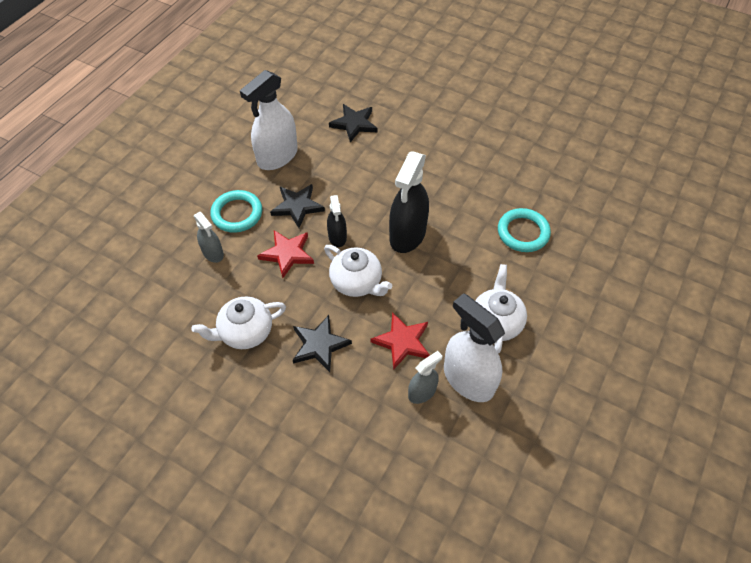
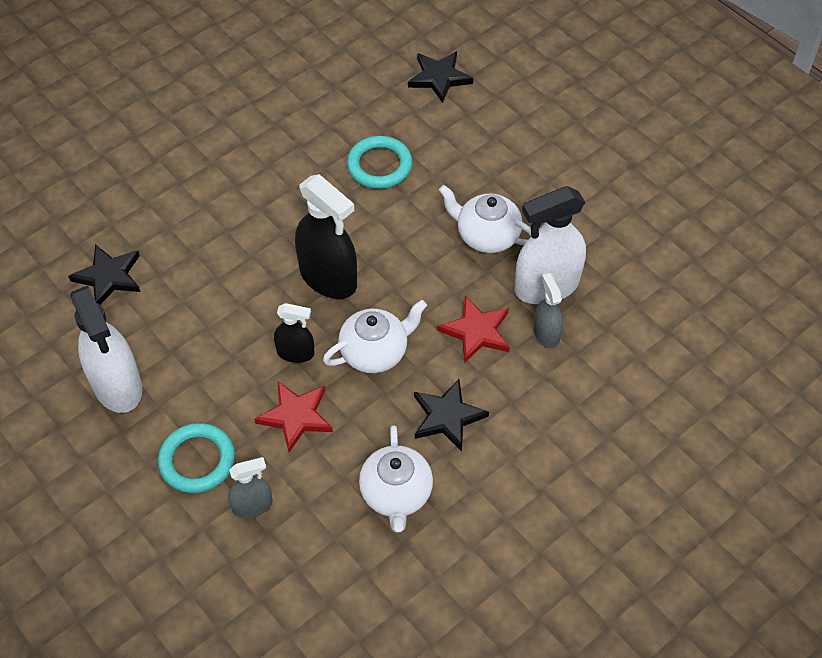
camera: 70 degrees left, 0 degrees up
(297, 206) = (222, 384): black star -> black star (439, 78)

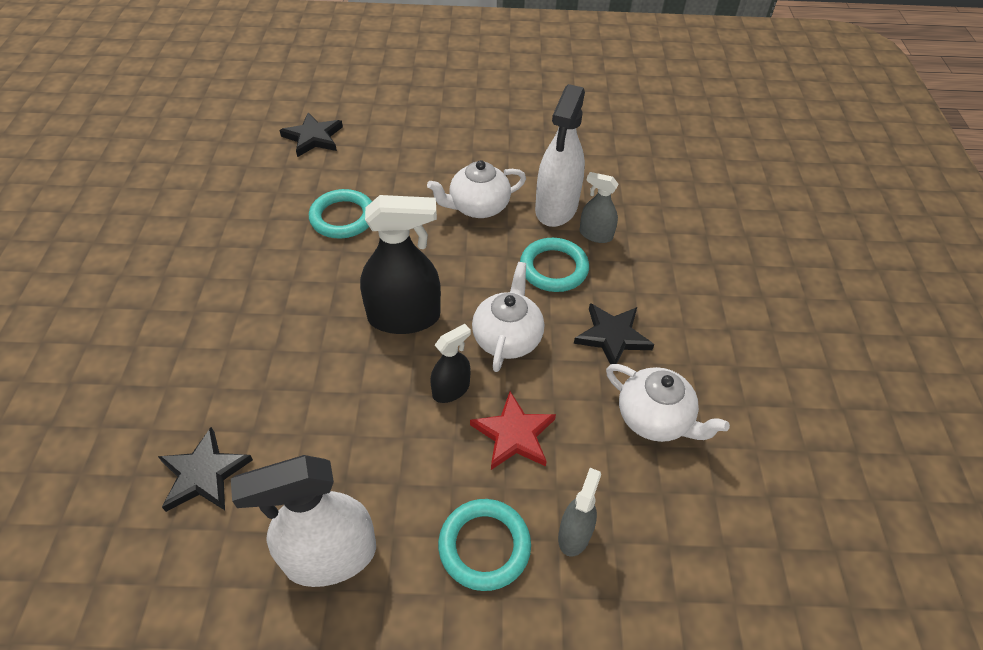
camera: 50 degrees left, 5 degrees down
(117, 385) = (330, 556): white spray bottle -> white spray bottle turned 150 degrees clockwise
(476, 331) = (553, 268): red star -> turquoise ring

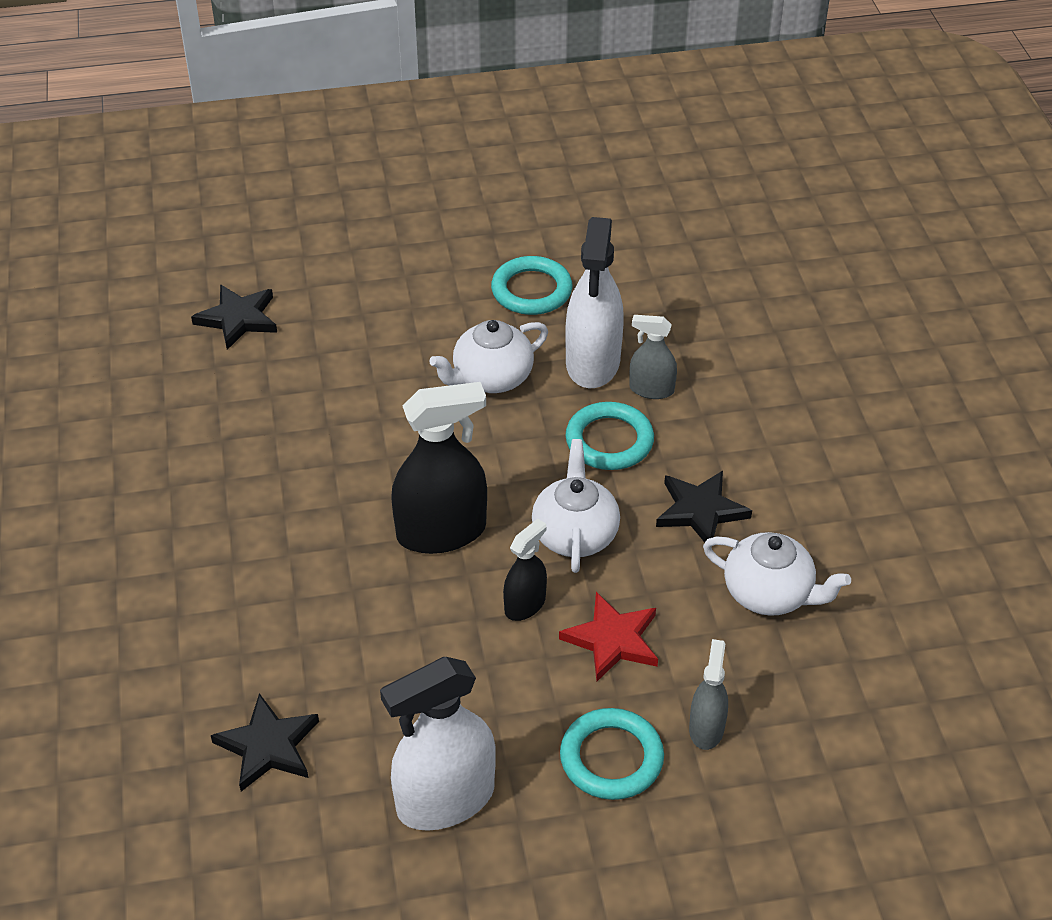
camera: 10 degrees left, 5 degrees down
(343, 217) = (319, 421): turquoise ring -> turquoise ring (531, 290)

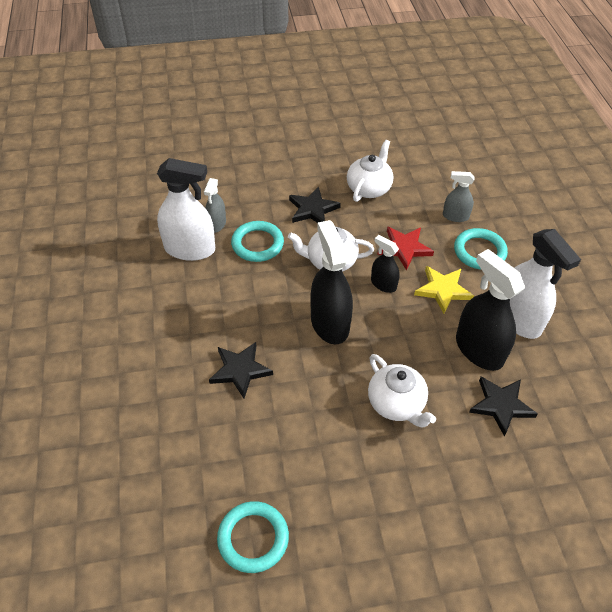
camera: 90 degrees left, 5 degrees up
(238, 319) = (107, 457): black star -> black star (240, 370)
(379, 729) = (479, 350): none -> black spray bottle
(491, 378) = (197, 299): white teapot -> white teapot (396, 403)
(513, 689) = (442, 290): none -> yellow star
(531, 290) = (115, 277): turquoise ring -> turquoise ring (253, 538)

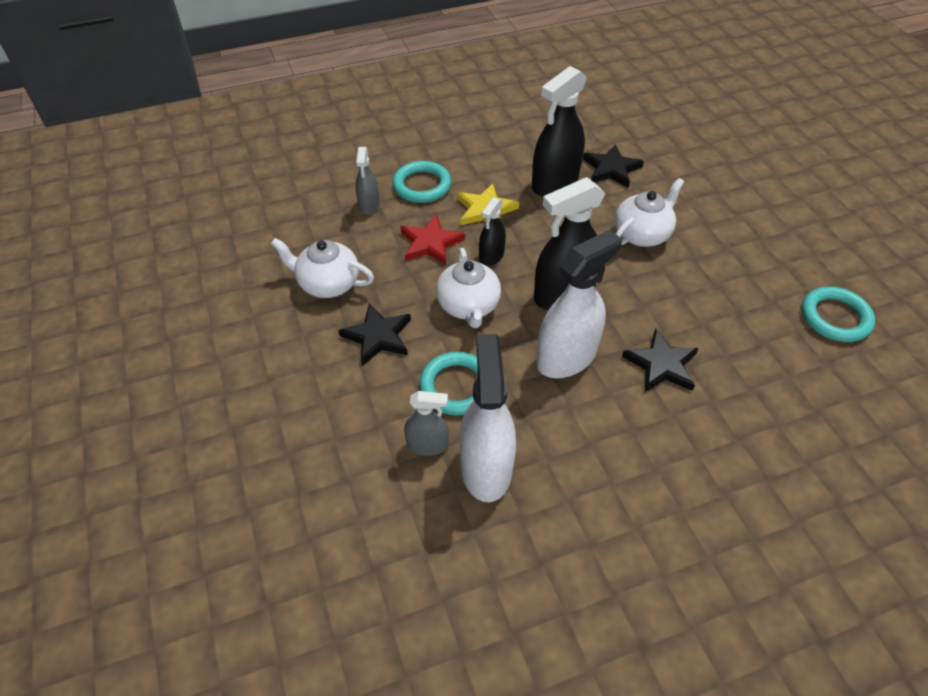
camera: 100 degrees left, 0 degrees up
(519, 319) = (507, 159): white spray bottle -> white spray bottle (566, 357)

